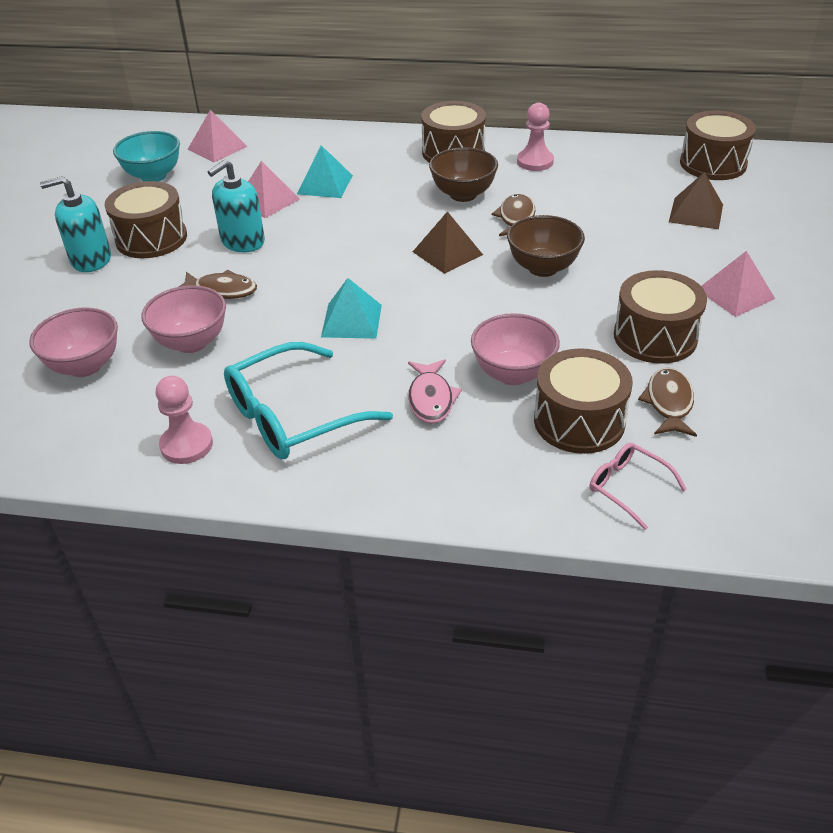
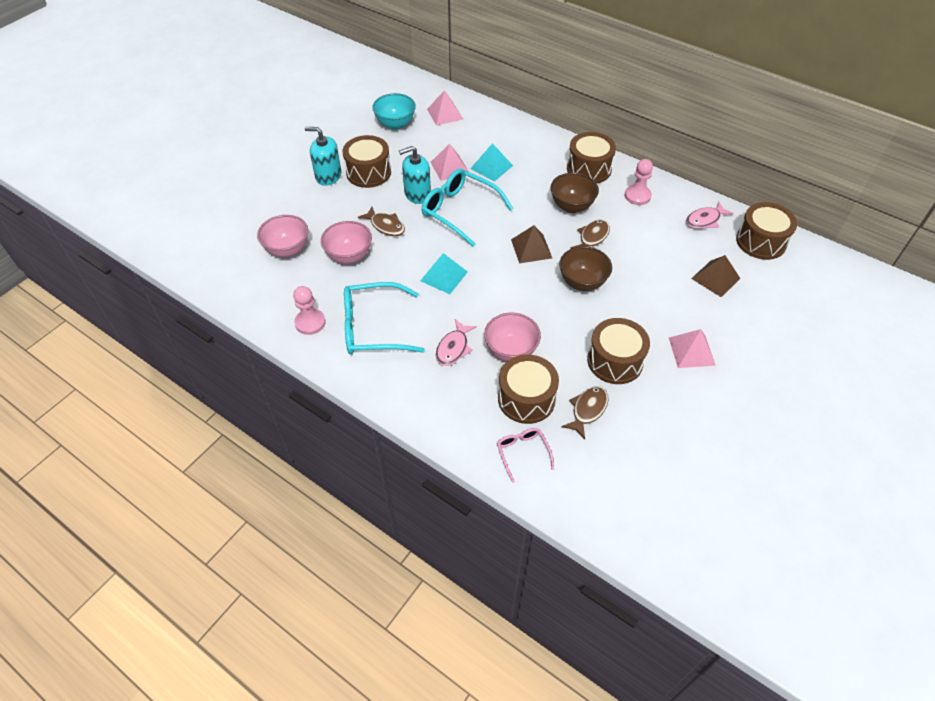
camera: 25 degrees right, 10 degrees up
(319, 242) = (460, 211): none -> turquoise glasses
(633, 162) = (705, 220): none -> pink fish

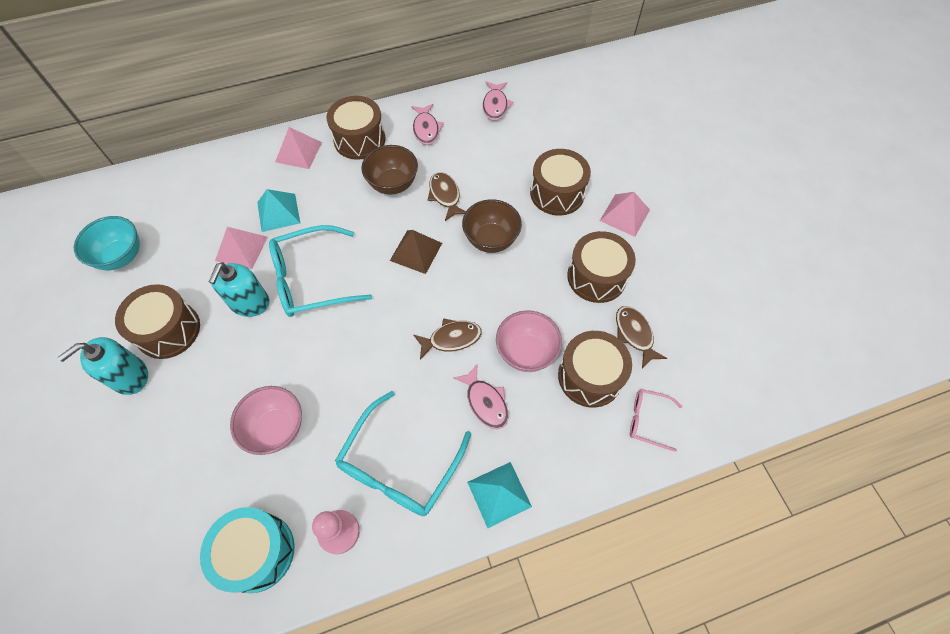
camera: 55 degrees left, 10 degrees up
(272, 293) = (257, 552): none -> turquoise drum
(287, 250) = (204, 493): pink bowl -> none
(385, 226) = (266, 363): brown fish -> brown fish (451, 339)
(444, 276) = (386, 351): turquoise pyramid -> turquoise pyramid (499, 494)
(445, 114) = (158, 202): pink pyramid -> pink pyramid (298, 152)
(637, 196) = (426, 129): pink pawn -> pink fish
(715, 278) = (562, 144): brown pyramid -> none
(761, 242) = (549, 89): brown drum -> brown drum (557, 193)

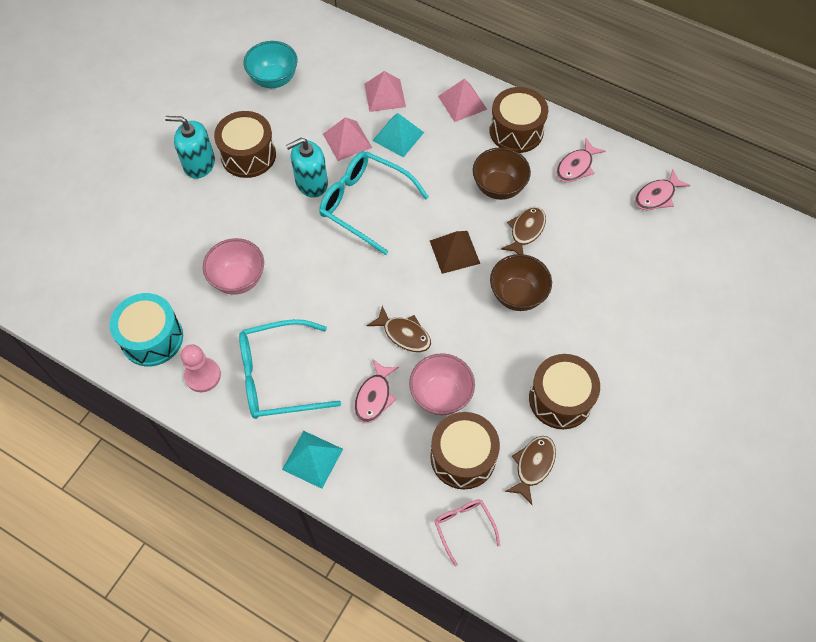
camera: 50 degrees right, 0 degrees up
(557, 193) = (614, 310): brown drum -> none
(624, 215) = (646, 378): pink pyramid -> pink pyramid (384, 95)

